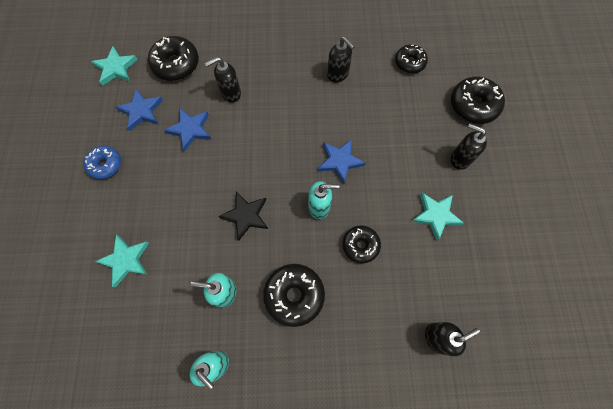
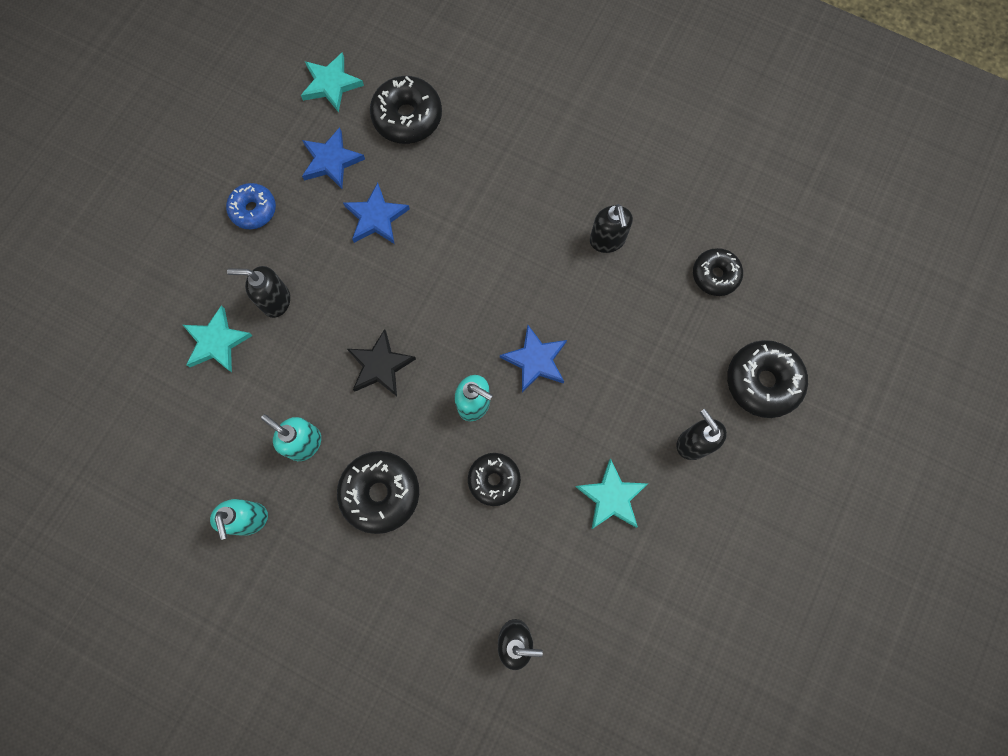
camera: 30 degrees right, 5 degrees up
(230, 93) = (453, 194): black soap dispenser -> black soap dispenser (275, 301)

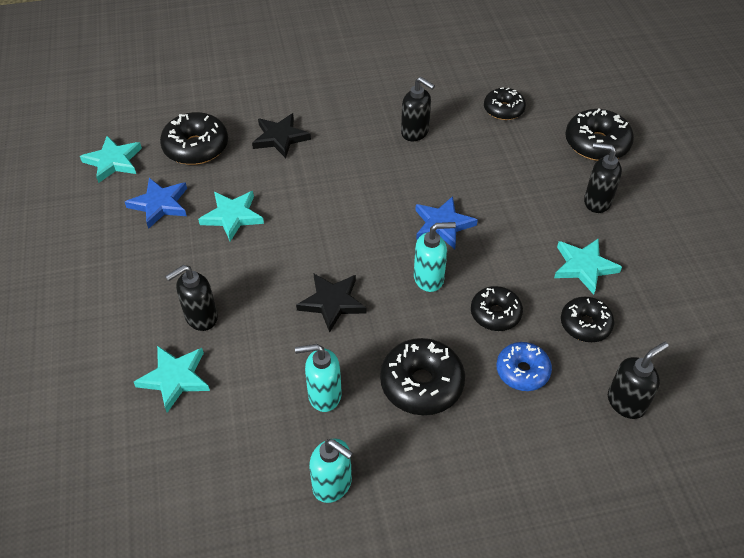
camera: 40 degrees left, 25 degrees down
(253, 210) = (122, 271): blue donut -> blue donut (522, 371)
(376, 217) = (232, 216): blue star -> turquoise star
(485, 158) = (280, 138): none -> black star
(555, 549) = (585, 324): none -> black donut

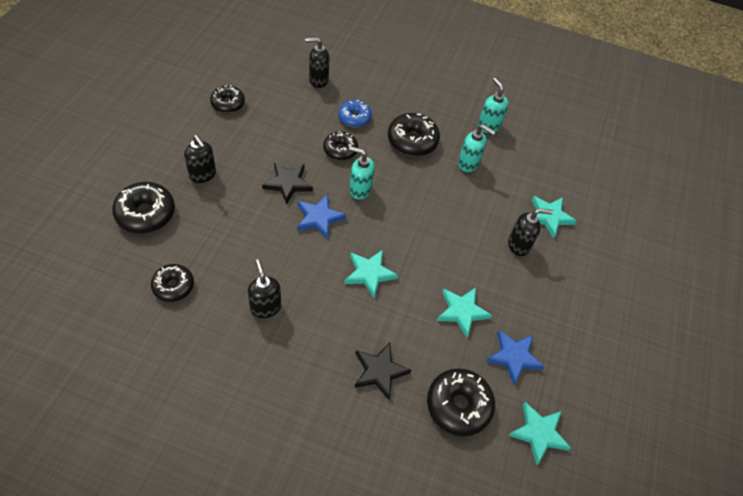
camera: 155 degrees left, 5 degrees up
(332, 302) = (430, 209): black star -> black star (288, 183)
(584, 267) = (261, 144): turquoise star -> turquoise star (369, 273)
(585, 324) = (297, 118): black donut -> black donut (228, 103)

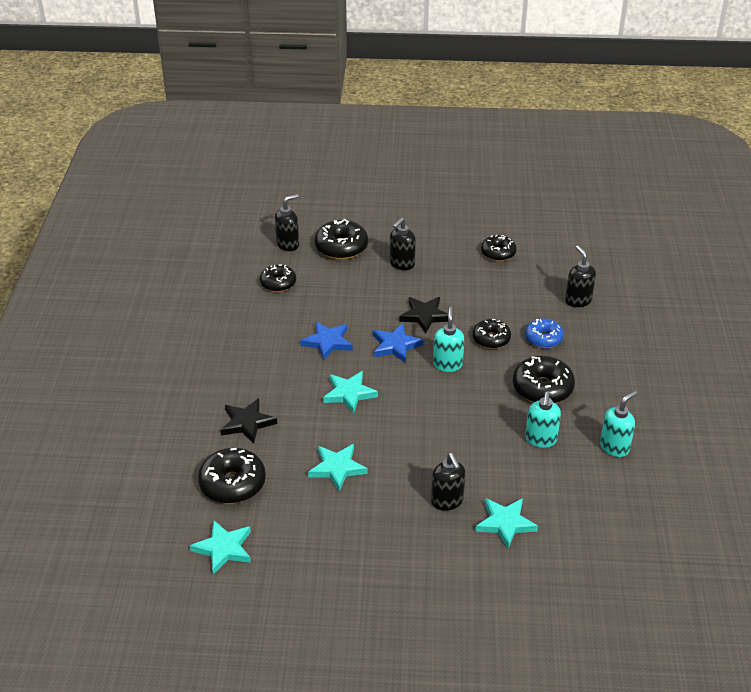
camera: 80 degrees right, 15 degrees down
(265, 307) = (281, 338): black soap dispenser -> black soap dispenser (288, 244)
(514, 357) = (301, 517): blue star -> blue star (328, 342)

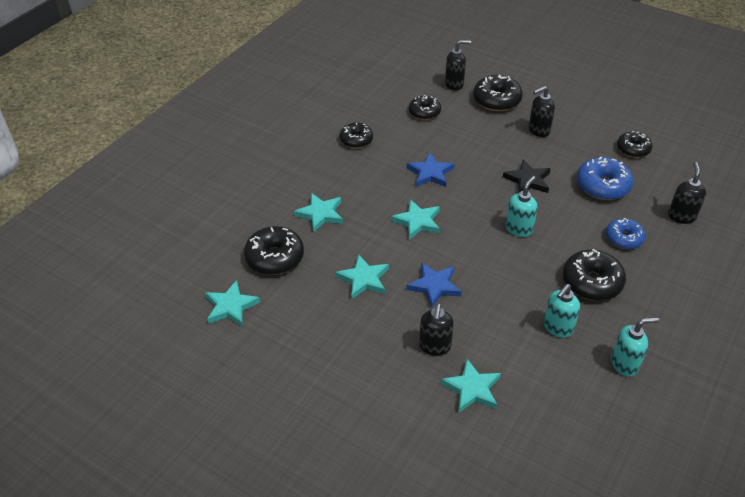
camera: 30 degrees right, 5 degrees up
(247, 423) = (320, 214): black star -> turquoise star
(395, 345) = (485, 196): blue star -> blue star (434, 286)
(491, 339) = (574, 221): black donut -> black donut (356, 140)
(494, 297) = (602, 186): none -> blue donut

